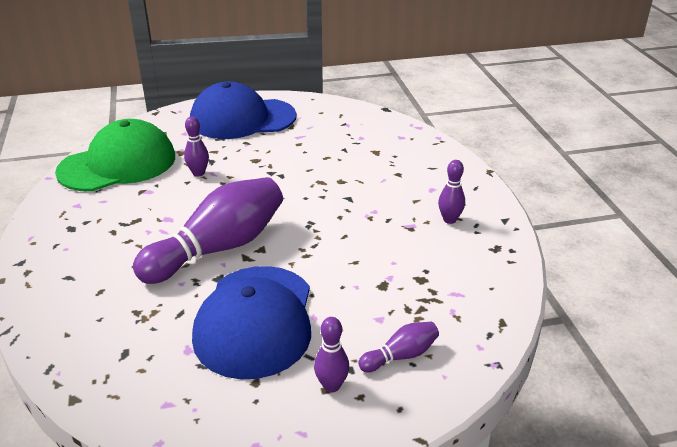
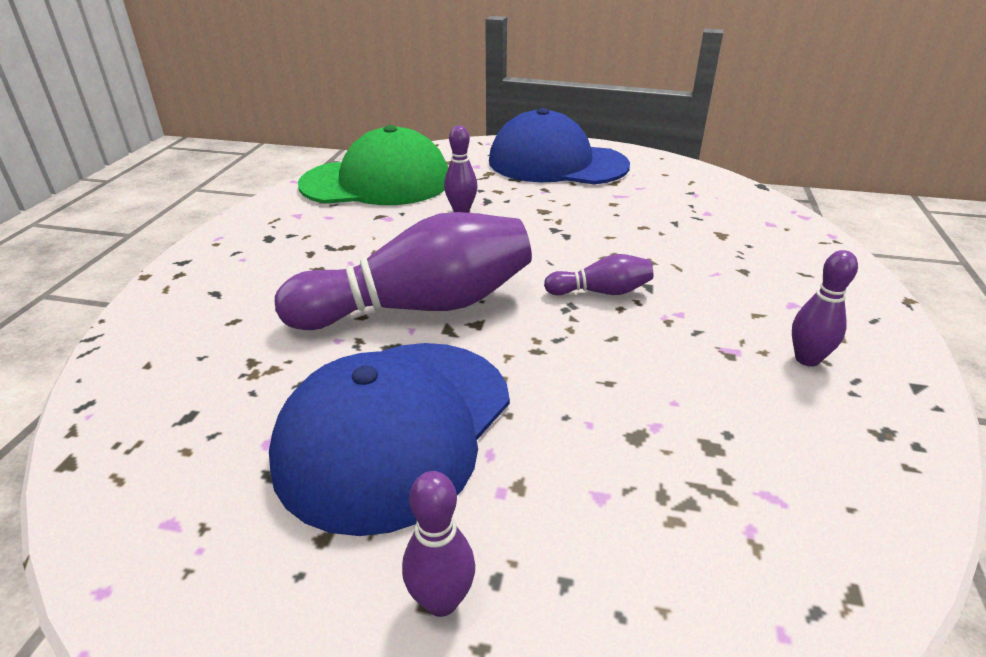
camera: 25 degrees right, 0 degrees up
(401, 356) = (604, 589): purple bowling pin -> purple bowling pin (601, 292)

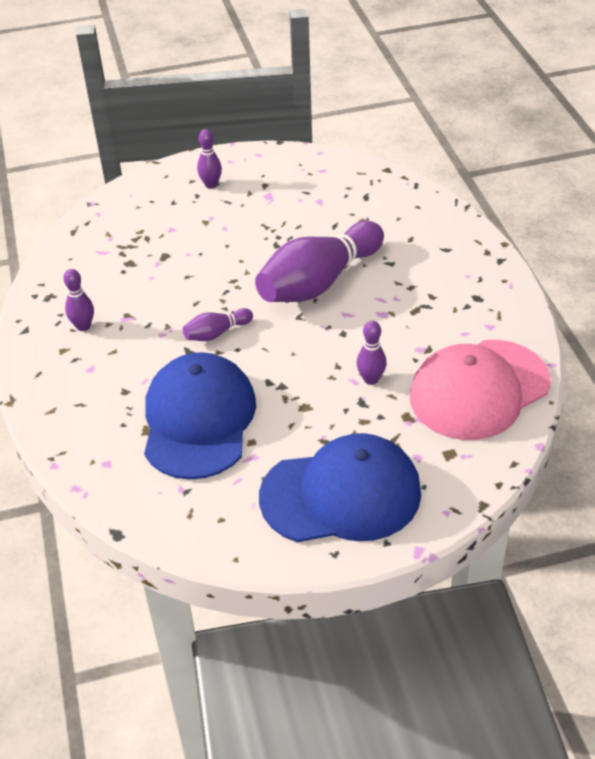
camera: 155 degrees right, 10 degrees up
(376, 182) = (479, 389): green cap -> pink cap
(396, 429) = (271, 222): blue cap -> blue cap (198, 420)

